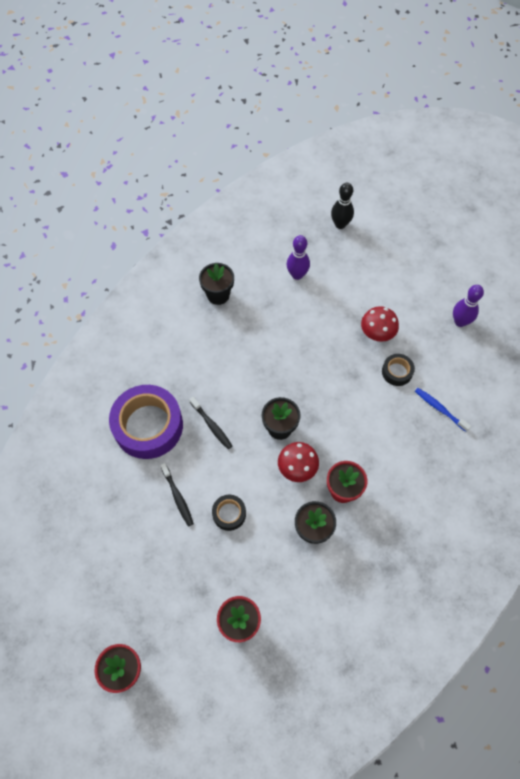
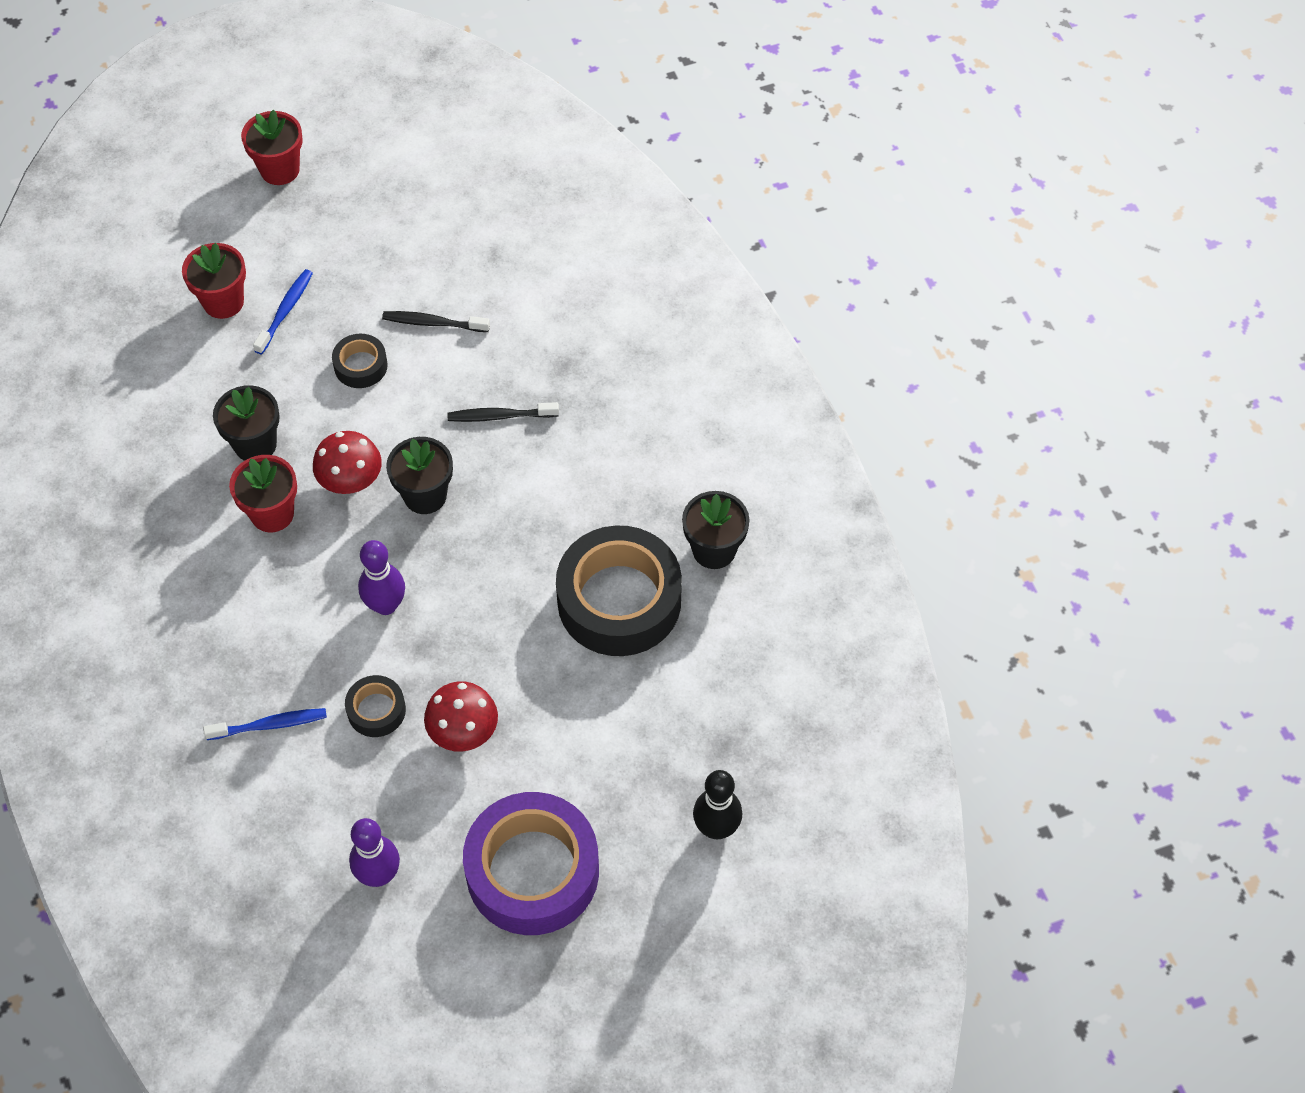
camera: 125 degrees right, 5 degrees down
(148, 426) = (563, 343): purple tape -> purple tape (532, 871)
(222, 581) = (285, 311): none -> blue toothbrush
(270, 314) = (619, 600): none -> black tape
(297, 275) = (664, 687): purple bowling pin -> purple bowling pin (385, 605)

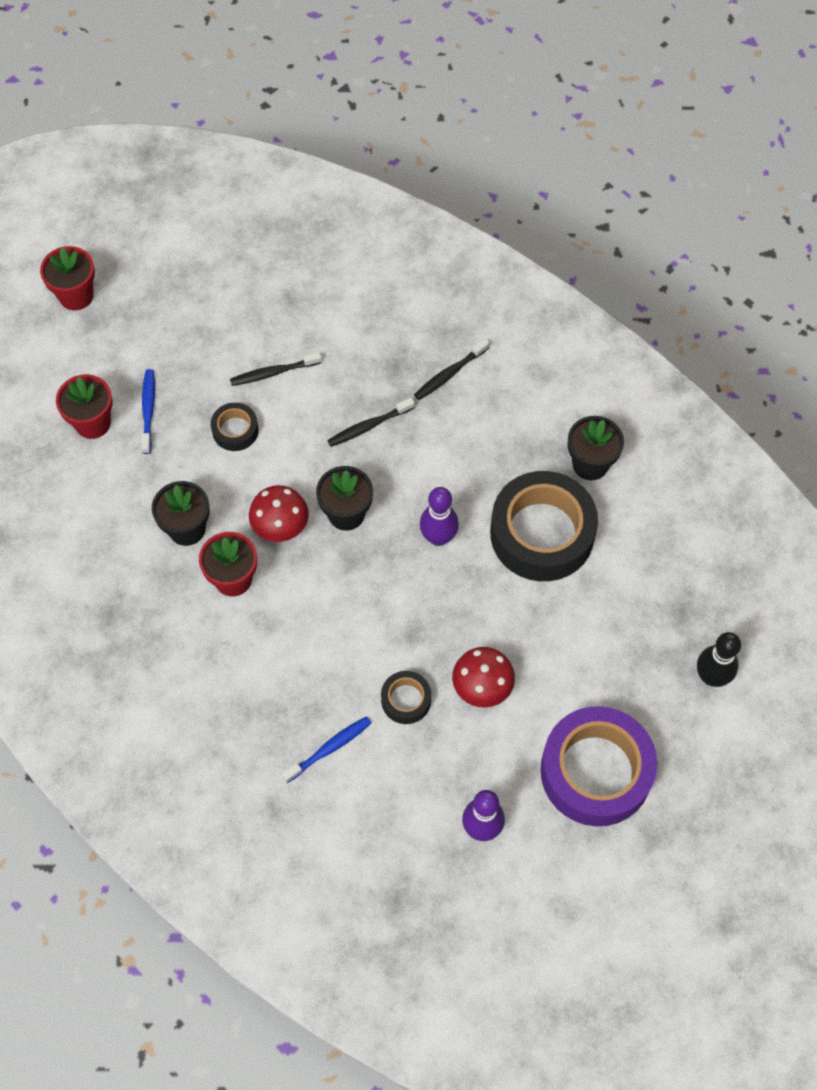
camera: 25 degrees left, 5 degrees up
(385, 605) = (365, 614): purple bowling pin -> purple bowling pin (438, 537)
(617, 396) = (450, 373): none -> black toothbrush

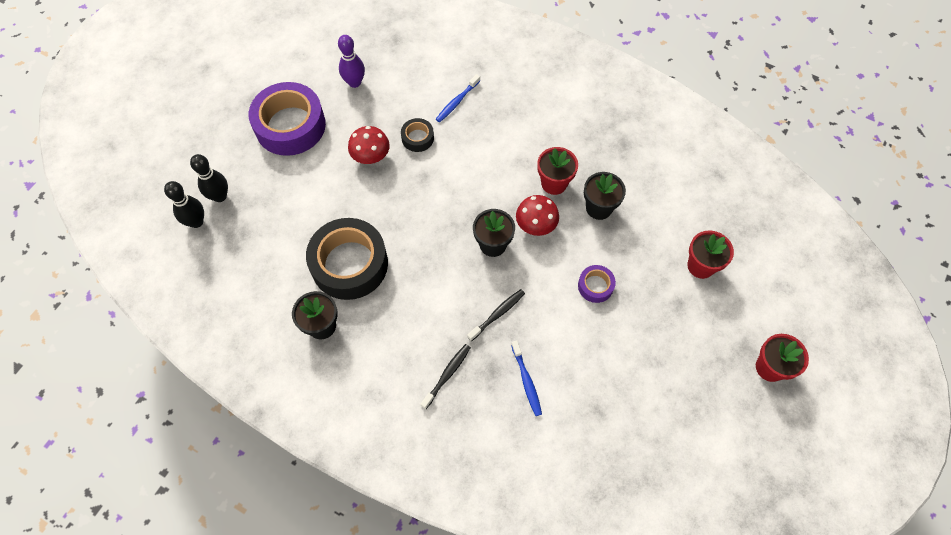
camera: 165 degrees right, 0 degrees up
(148, 410) = (665, 285): blue toothbrush -> blue toothbrush (526, 381)
(235, 430) = (595, 286): black tape -> purple tape
(273, 372) = (585, 340): black toothbrush -> none
(438, 537) = (423, 244): purple bowling pin -> none
(746, 645) = (196, 222): none -> black bowling pin

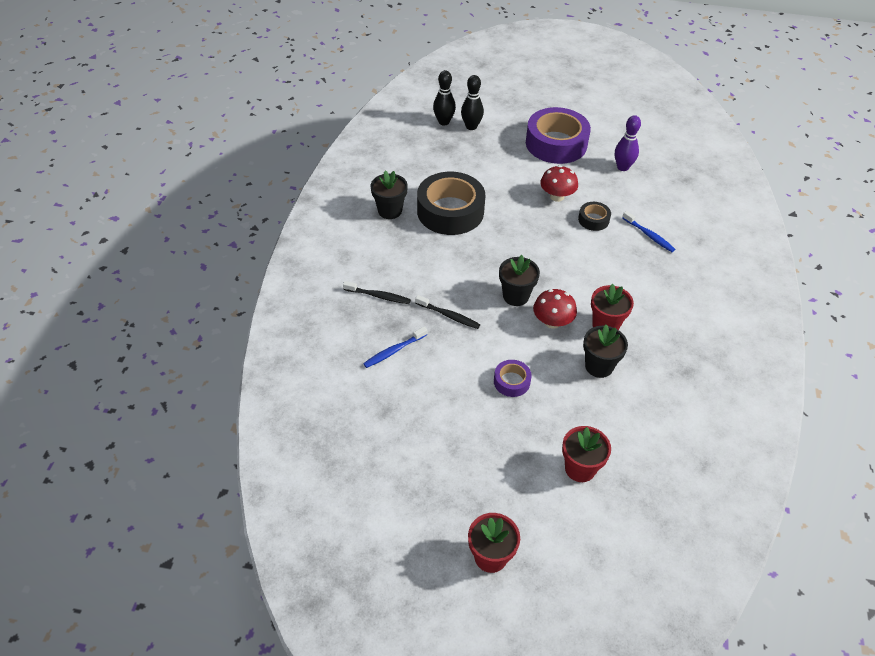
camera: 70 degrees right, 15 degrees down
(457, 102) = (649, 235): blue toothbrush -> blue toothbrush turned 150 degrees counterclockwise

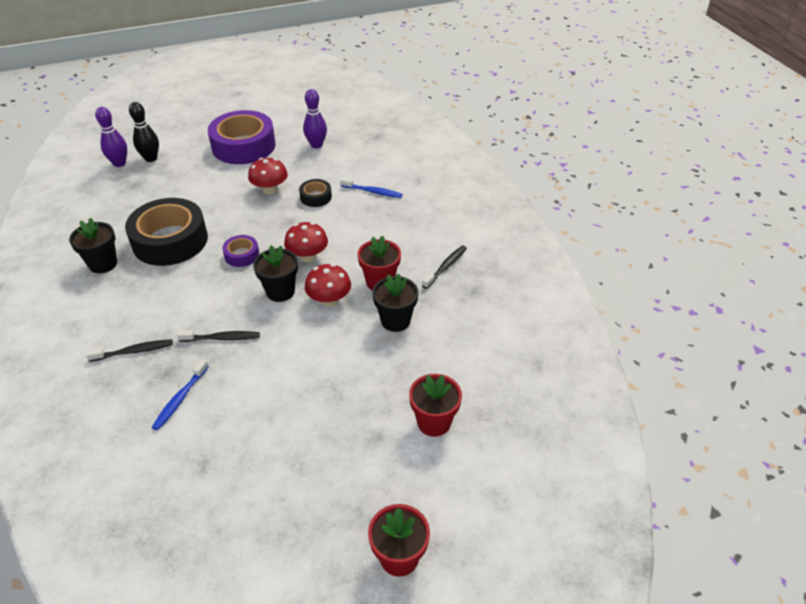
camera: 30 degrees left, 5 degrees down
(444, 122) = (119, 163): black bowling pin -> purple bowling pin
(511, 381) = (321, 372): purple tape -> purple tape (242, 255)
(556, 274) = (308, 256): none -> red mushroom
(674, 337) = (446, 267): none -> black toothbrush

